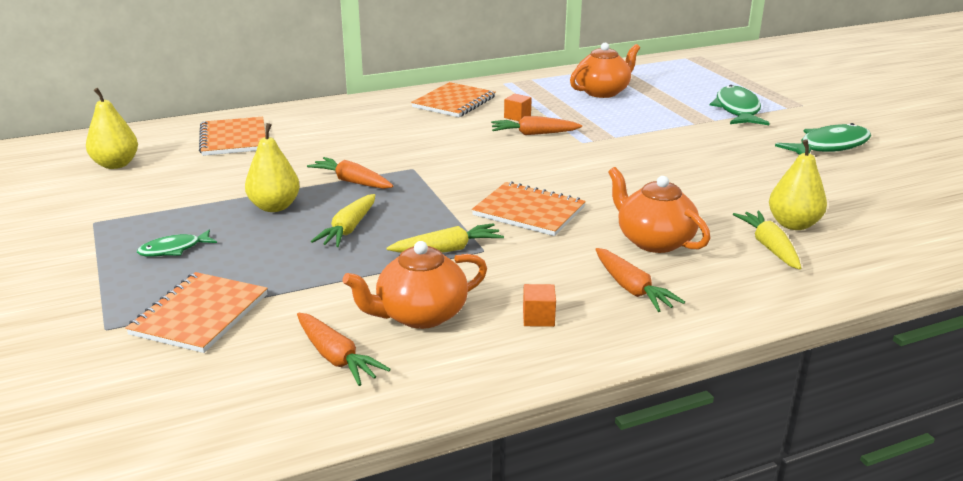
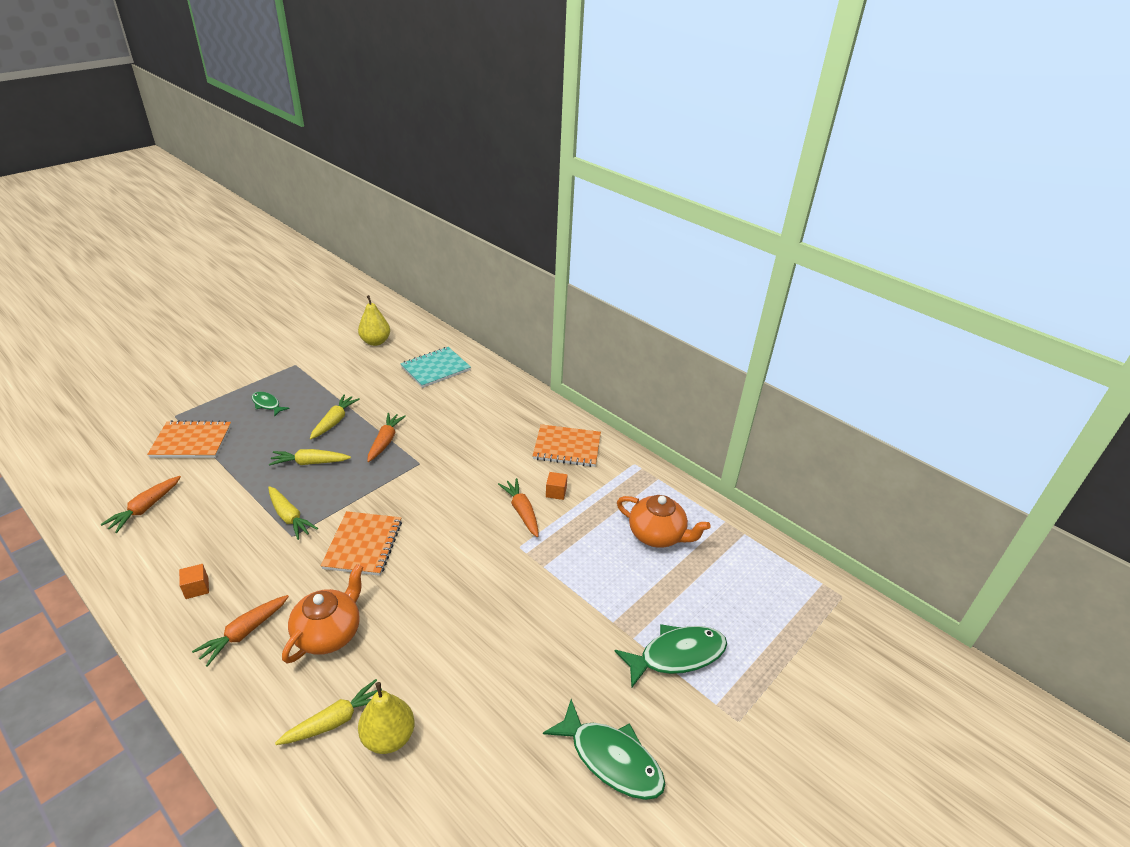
camera: 65 degrees right, 10 degrees up
(233, 139) = (435, 368): orange notebook -> turquoise notebook
(274, 207) = (334, 421): yellow pear -> yellow carrot
(420, 315) = (197, 529): orange teapot -> none

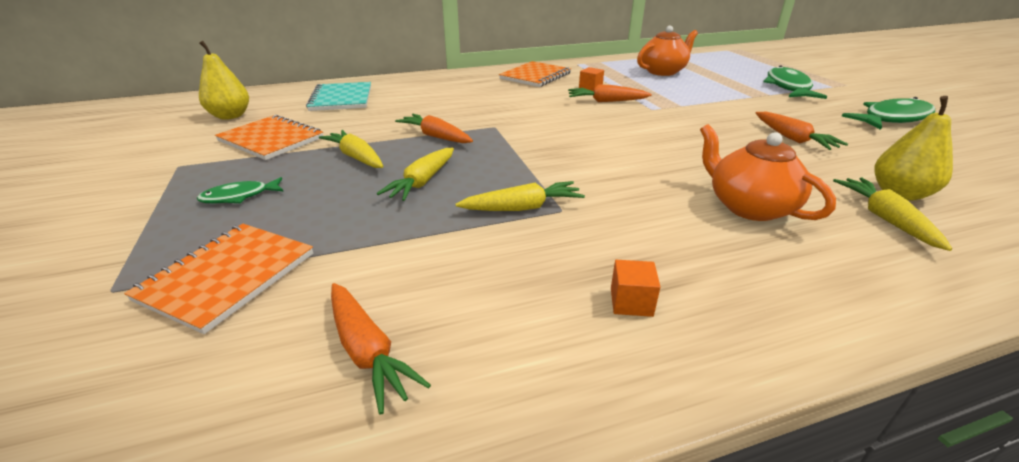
camera: 60 degrees left, 5 degrees down
(244, 633) = (740, 266): orange carrot -> orange carrot (792, 138)
(363, 544) = (608, 170): orange notebook -> orange notebook (271, 139)

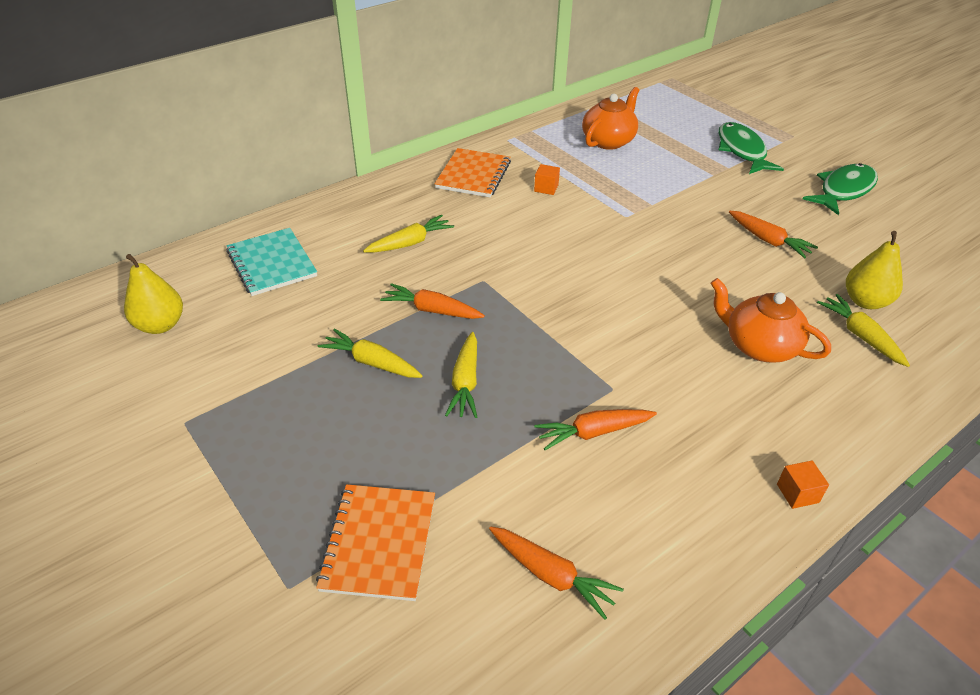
camera: 20 degrees left, 10 degrees up
(239, 196) = (298, 448): green fish -> none
(271, 139) = (251, 355): orange notebook -> none
(522, 208) = (578, 394): yellow carrot -> yellow carrot (410, 243)
(606, 101) = (574, 211): orange carrot -> orange carrot (593, 432)
(631, 302) = (711, 474): orange cube -> orange cube (797, 493)

